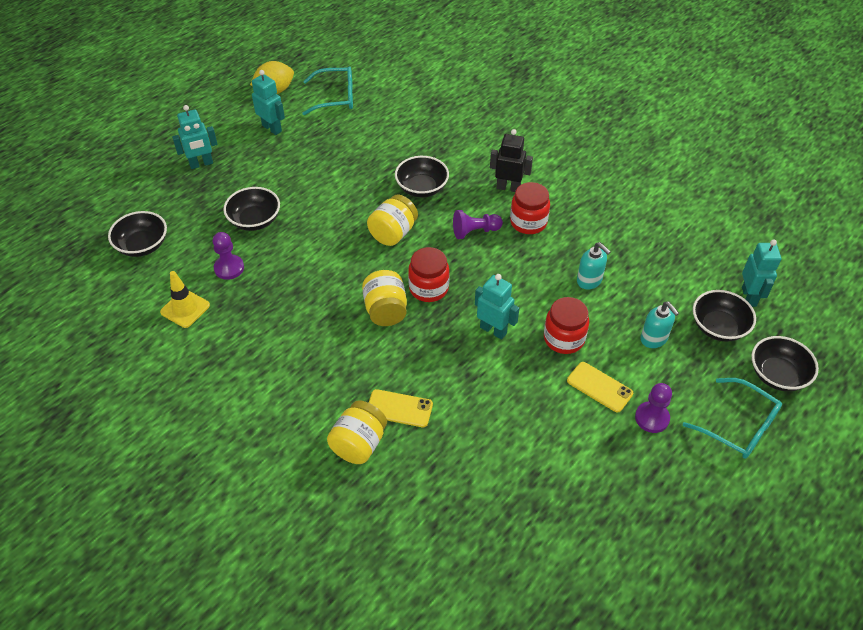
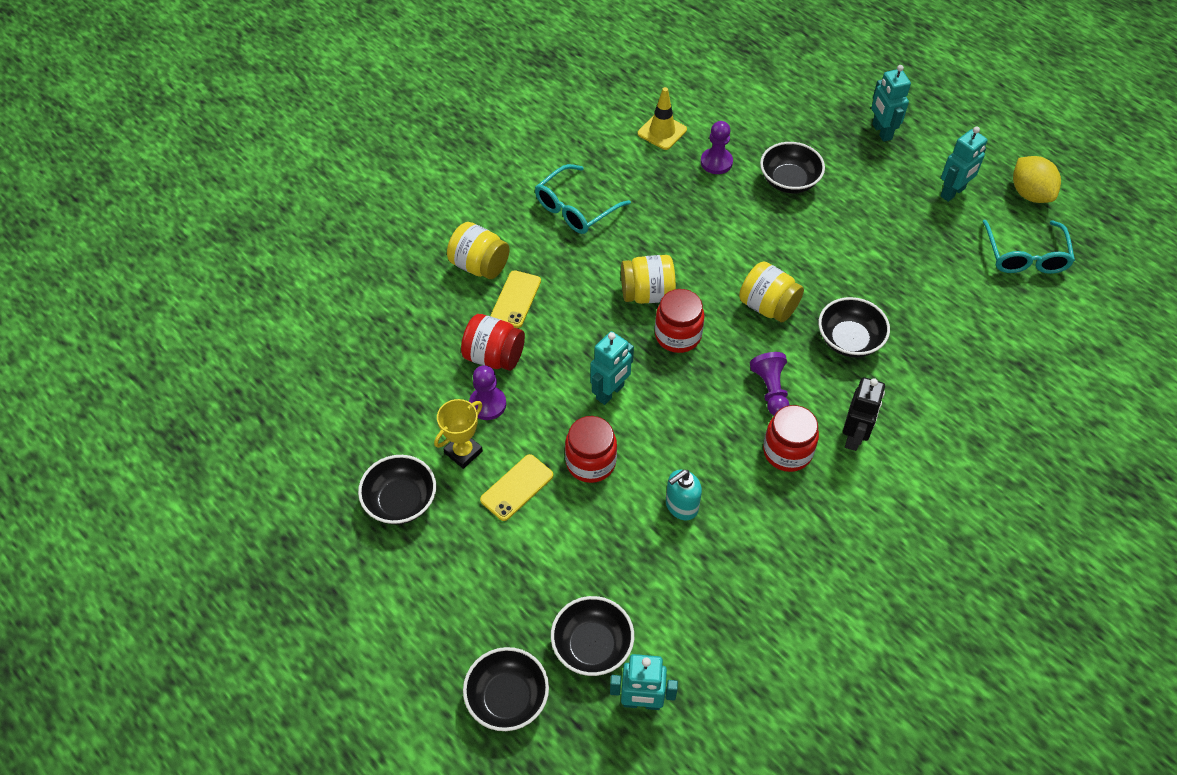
camera: 95 degrees right, 5 degrees up
(142, 245) = (751, 94): black bowl -> black bowl (401, 501)
(467, 419) = (494, 356): none -> red jar
(574, 431) = (463, 452): none -> yellow trophy
(652, 418) = (467, 534): purple pawn -> purple pawn (487, 404)
(654, 339) = (580, 562): turquoise soap dispenser -> none
(738, 426) = (440, 627): turquoise glasses -> turquoise glasses (575, 208)

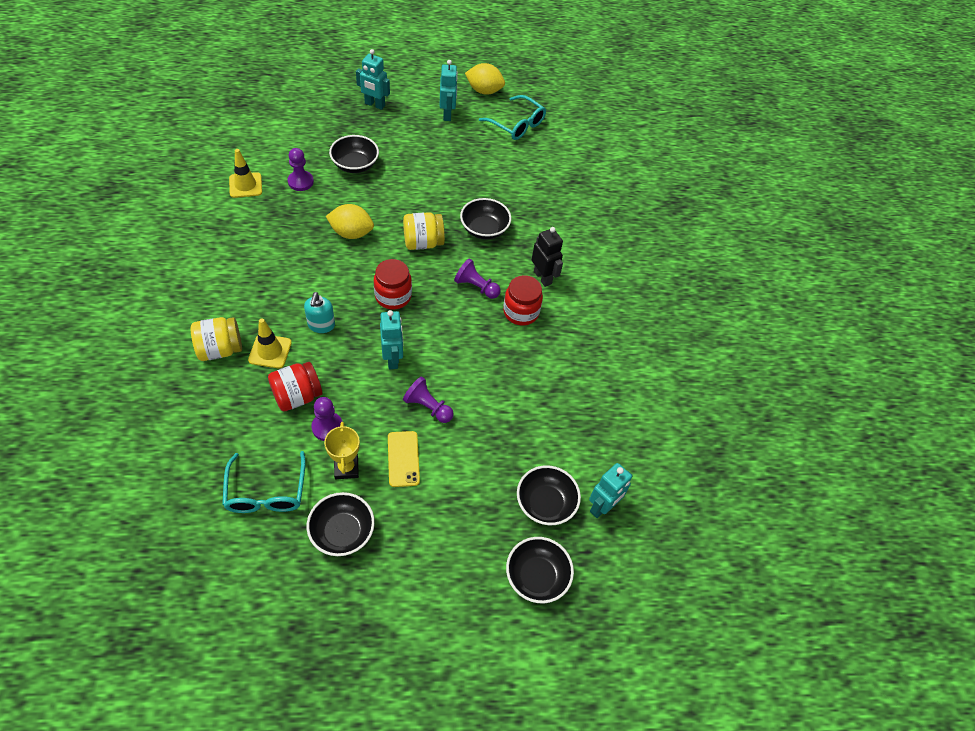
camera: 55 degrees left, 0 degrees up
(516, 299) = (270, 351): yellow phone -> yellow traffic cone
(575, 208) = (244, 268): turquoise glasses -> turquoise glasses (266, 492)
(590, 462) = (428, 407): red jar -> purple pawn
(647, 294) = (348, 286): yellow jar -> none
(681, 506) = (503, 387): turquoise soap dispenser -> turquoise soap dispenser (321, 325)
(708, 245) = (351, 233): none -> yellow lemon

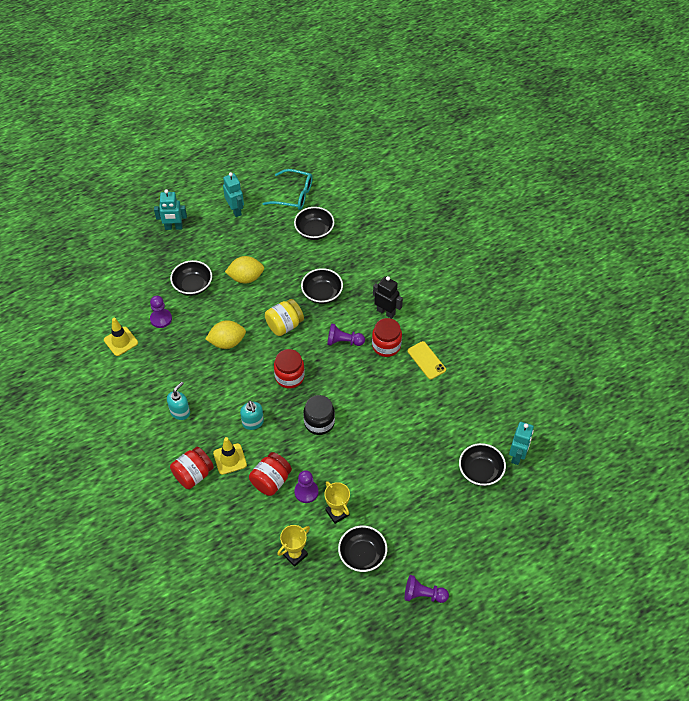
camera: 20 degrees left, 0 degrees up
(220, 349) = (193, 475): yellow jar -> red jar
(253, 279) = (180, 412): none -> turquoise soap dispenser
(266, 492) = (295, 555): turquoise glasses -> yellow trophy
(393, 359) = (319, 422): turquoise robot -> black jar
(403, 459) = (371, 488): yellow phone -> yellow phone (426, 360)
(428, 407) = (365, 445): purple pawn -> purple pawn (423, 595)
(484, 91) = (251, 176): yellow lemon -> yellow lemon (246, 278)
(536, 576) = (502, 520): black bowl -> black bowl (314, 231)

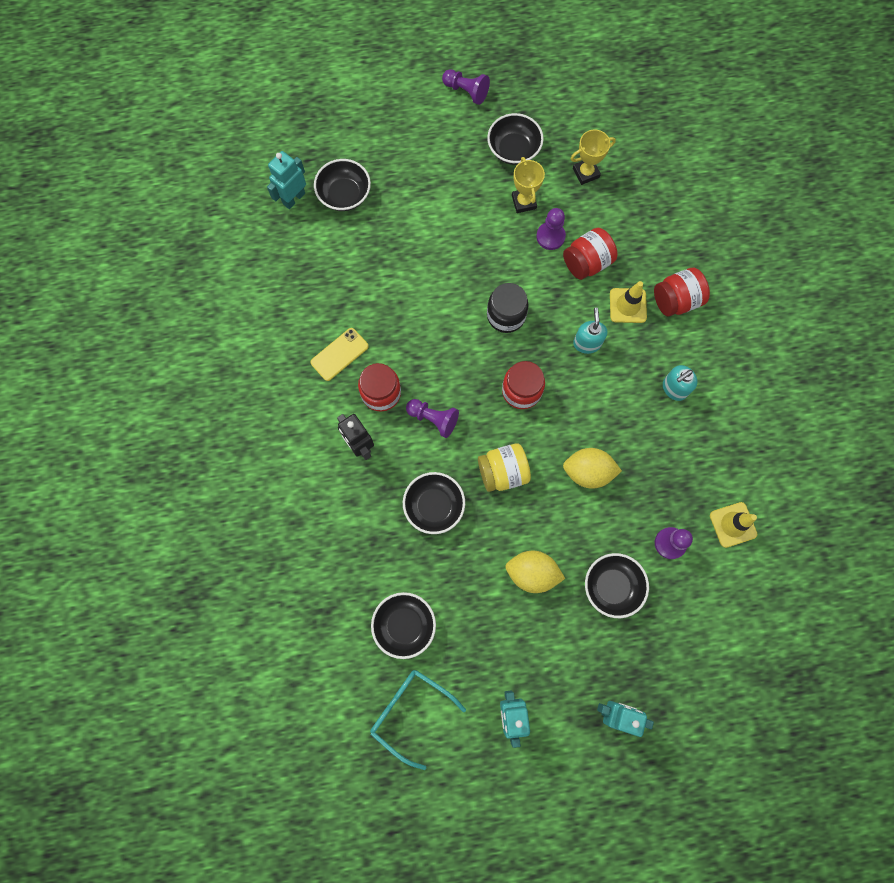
camera: 160 degrees left, 20 degrees up
(426, 360) = (339, 354): yellow phone -> yellow phone turned 60 degrees clockwise

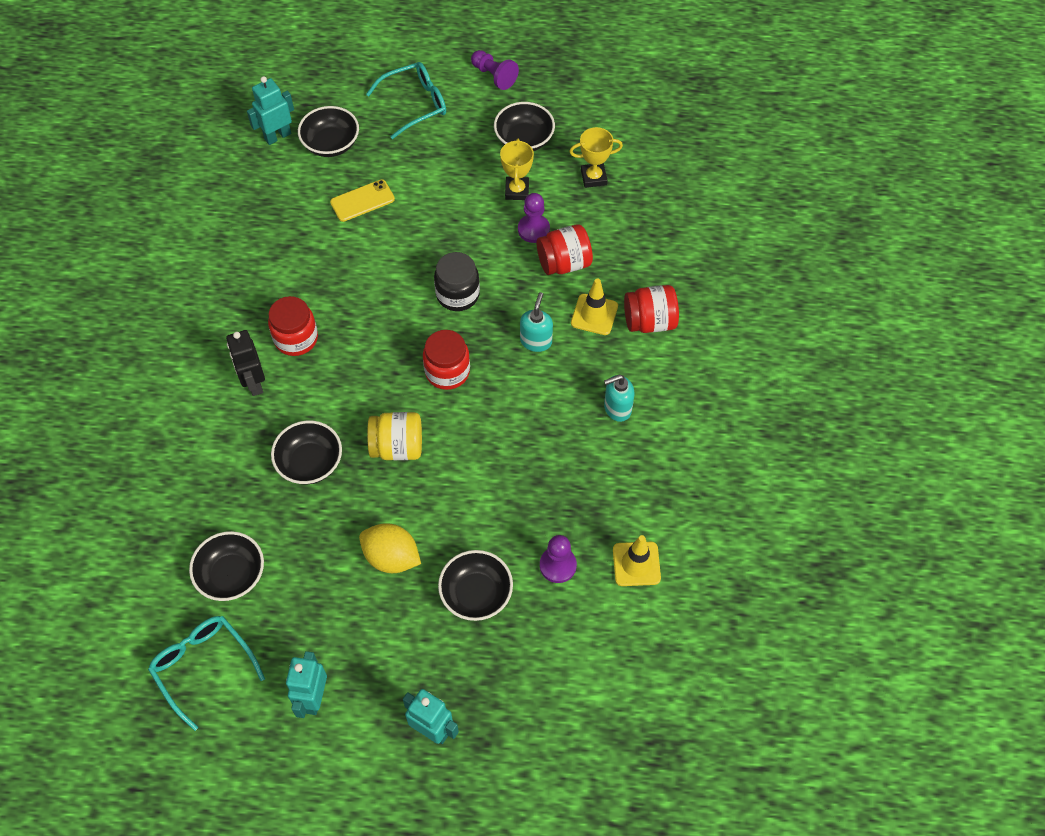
camera: 15 degrees right, 15 degrees down
(339, 354) = (267, 291): yellow phone -> yellow phone (362, 201)
(405, 136) = (415, 104): none -> turquoise glasses
(433, 419) = (342, 376): purple pawn -> none
(588, 472) = (491, 469): yellow lemon -> none

